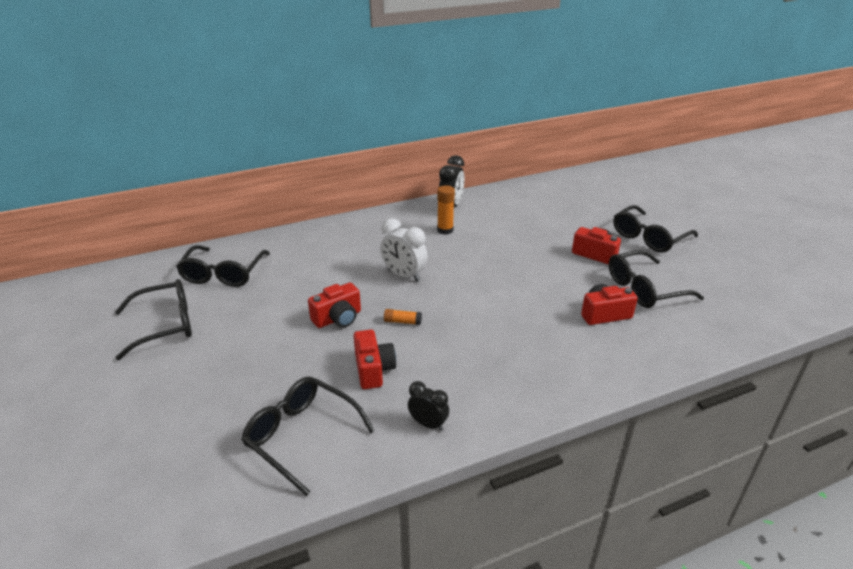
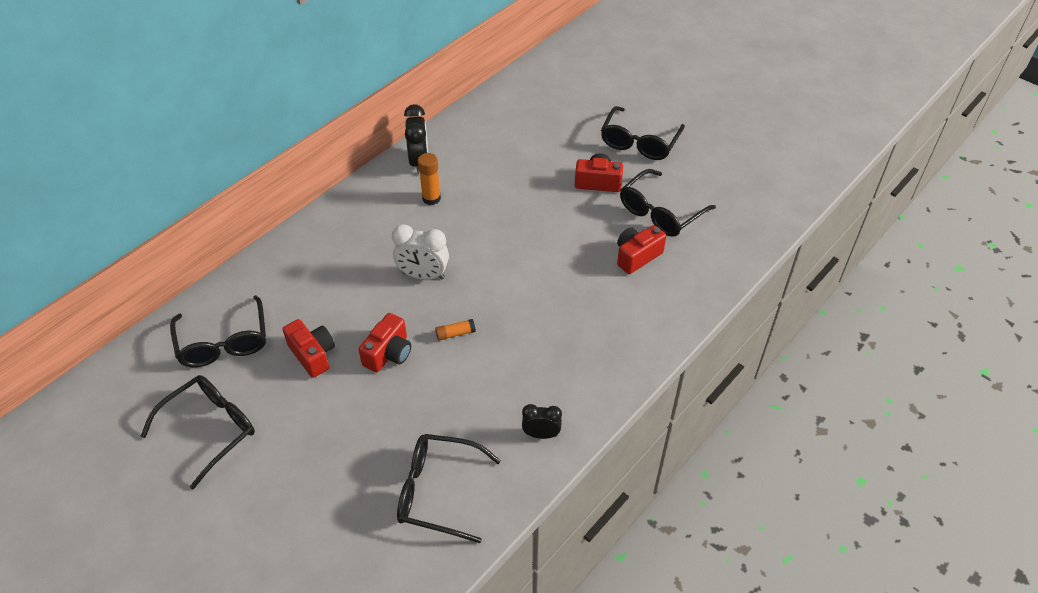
camera: 25 degrees left, 15 degrees up
(373, 369) = (460, 398): red camera -> red camera (312, 355)

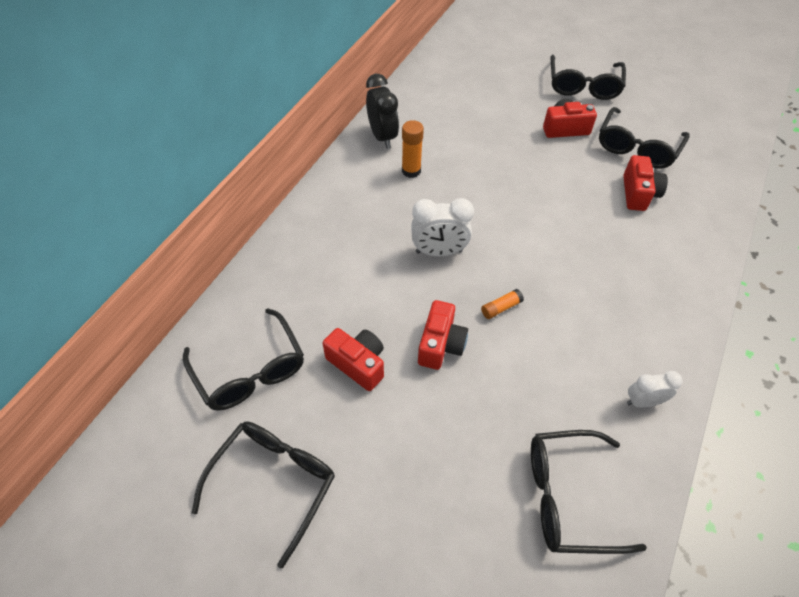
camera: 15 degrees left, 5 degrees up
(541, 434) = (643, 401): black clock -> white clock
(637, 256) = (638, 193): red camera -> red camera turned 150 degrees clockwise

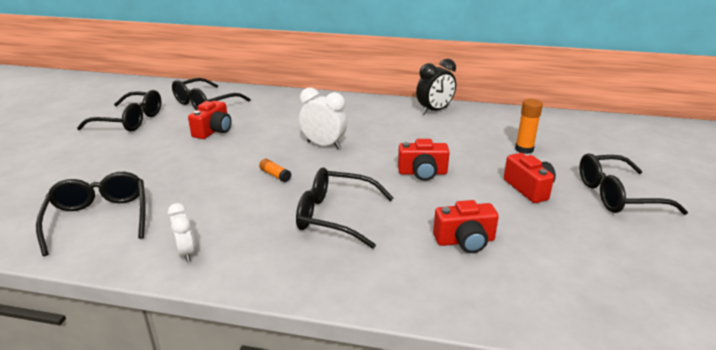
camera: 75 degrees right, 25 degrees down
(411, 171) = (405, 125): orange glue stick -> orange glue stick (524, 149)
(439, 252) = (323, 145): white clock -> white clock turned 135 degrees clockwise
(440, 344) = (234, 155): red camera -> red camera (422, 173)
(637, 147) = (545, 237): black glasses -> black glasses (336, 216)

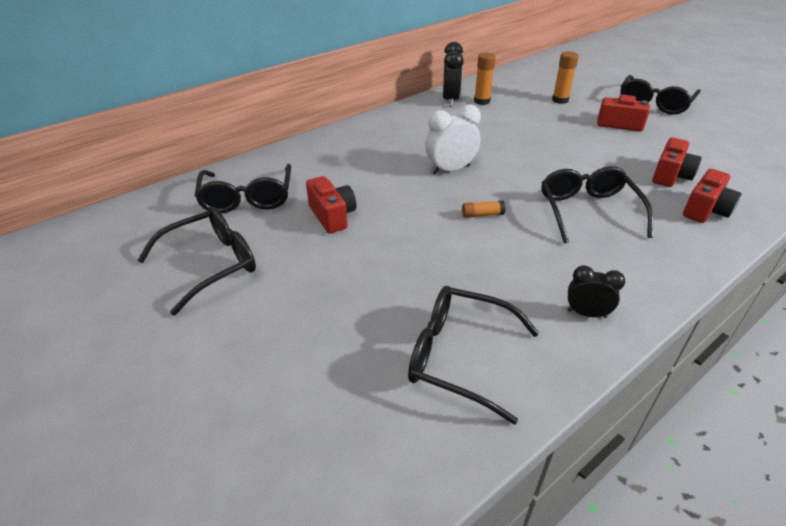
camera: 50 degrees left, 10 degrees up
(186, 253) = (586, 313): white clock -> black clock
(336, 216) = (588, 212): black glasses -> black glasses turned 120 degrees clockwise
(422, 173) = (554, 149): red camera -> red camera (705, 210)
(456, 121) = (482, 101): none -> orange glue stick

